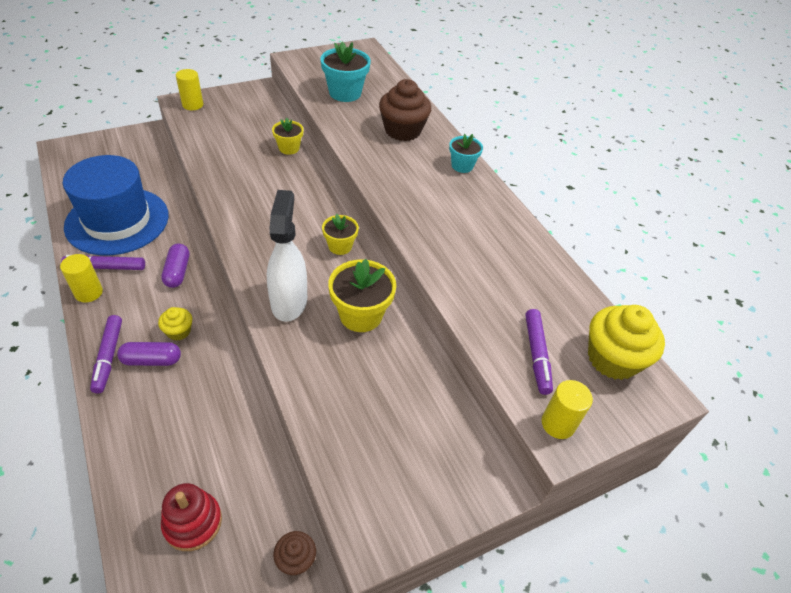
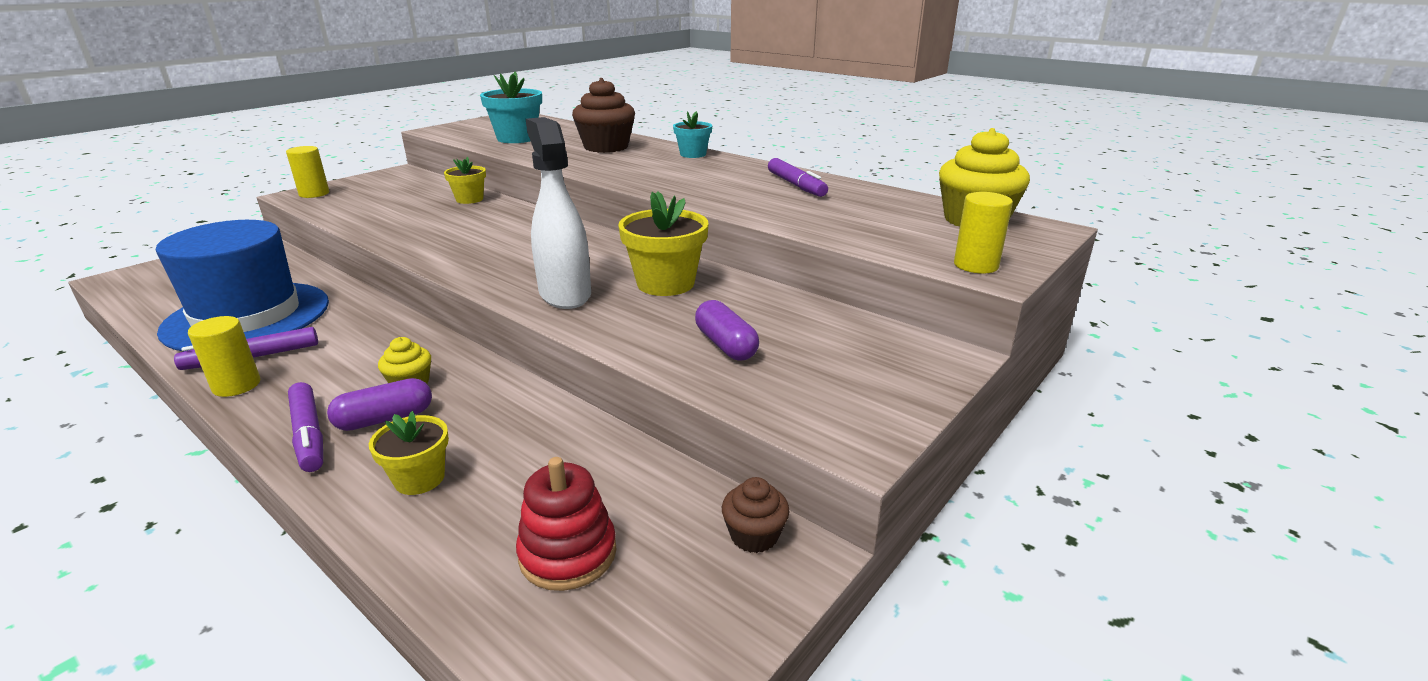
camera: 20 degrees left, 20 degrees down
(177, 272) = (372, 336): purple capsule -> purple capsule (726, 345)
(340, 246) = (594, 246): yellow flower pot -> yellow flower pot (419, 479)
(536, 355) = (900, 233): purple marker -> purple marker (796, 185)

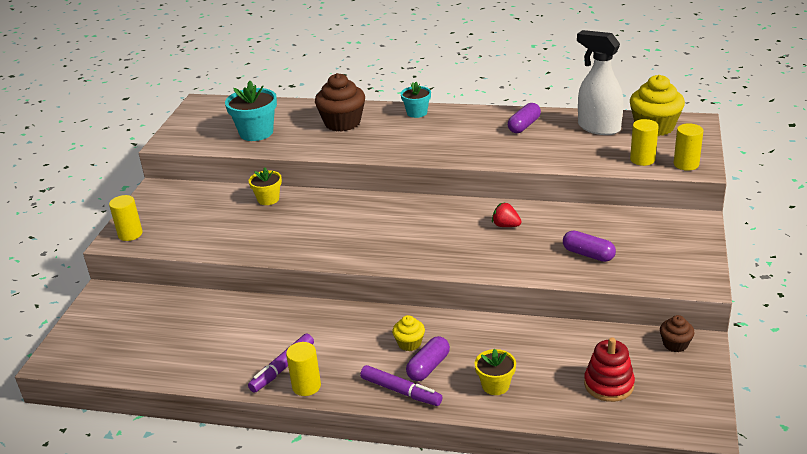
camera: 25 degrees left, 5 degrees up
(247, 316) = (223, 346): blue hat -> none
(565, 294) = (459, 254): white spray bottle -> white spray bottle (598, 127)
(665, 283) = (506, 225): yellow flower pot -> red strawberry
(796, 185) = (524, 126): purple marker -> purple capsule
(912, 245) = (642, 159): none -> yellow cylinder

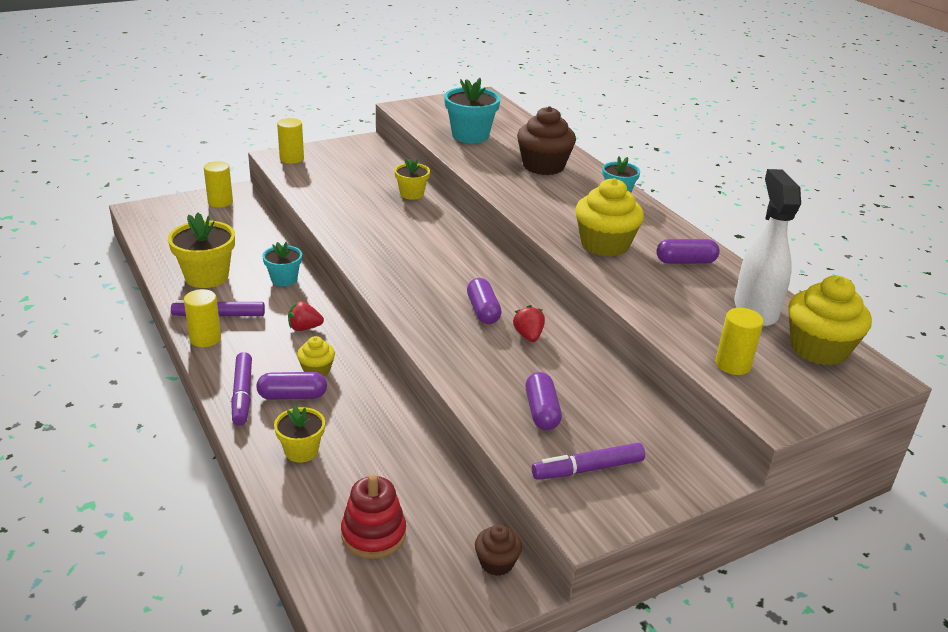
camera: 45 degrees right, 0 degrees up
(217, 355) = (207, 276): none -> yellow flower pot
(272, 316) = (284, 279): none -> turquoise flower pot
(350, 330) = (304, 328): none -> red strawberry
(458, 231) = (483, 311): none -> purple capsule
(471, 144) = (604, 244): none -> yellow cupcake
(656, 261) = (587, 469): none -> purple marker
(686, 164) = (770, 401): yellow cylinder -> yellow cylinder (220, 202)

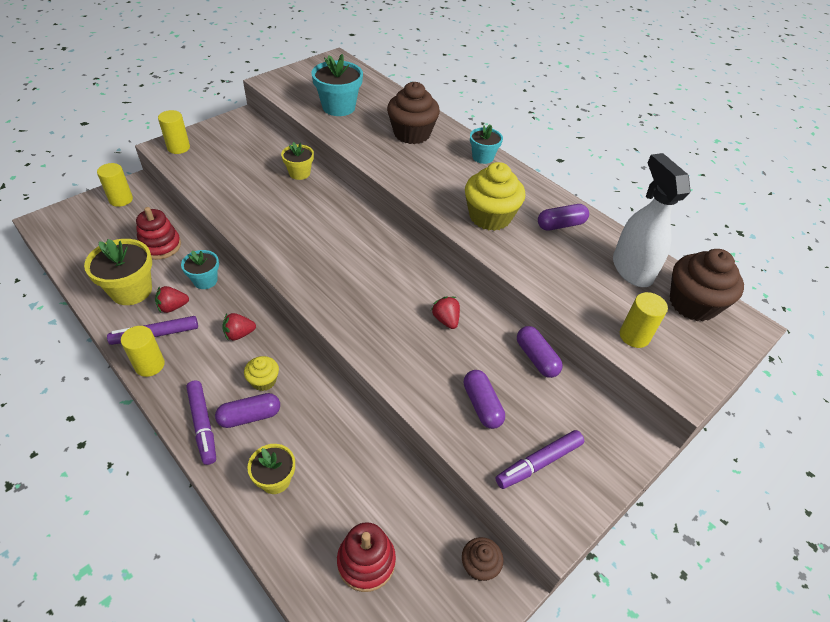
camera: 15 degrees left, 15 degrees up
(244, 296) = (173, 307): none -> red strawberry
(247, 245) = (160, 246): none -> red stacking toy
(483, 311) = (399, 298): purple capsule -> purple capsule (536, 358)
(818, 349) = (693, 303): yellow cupcake -> brown cupcake

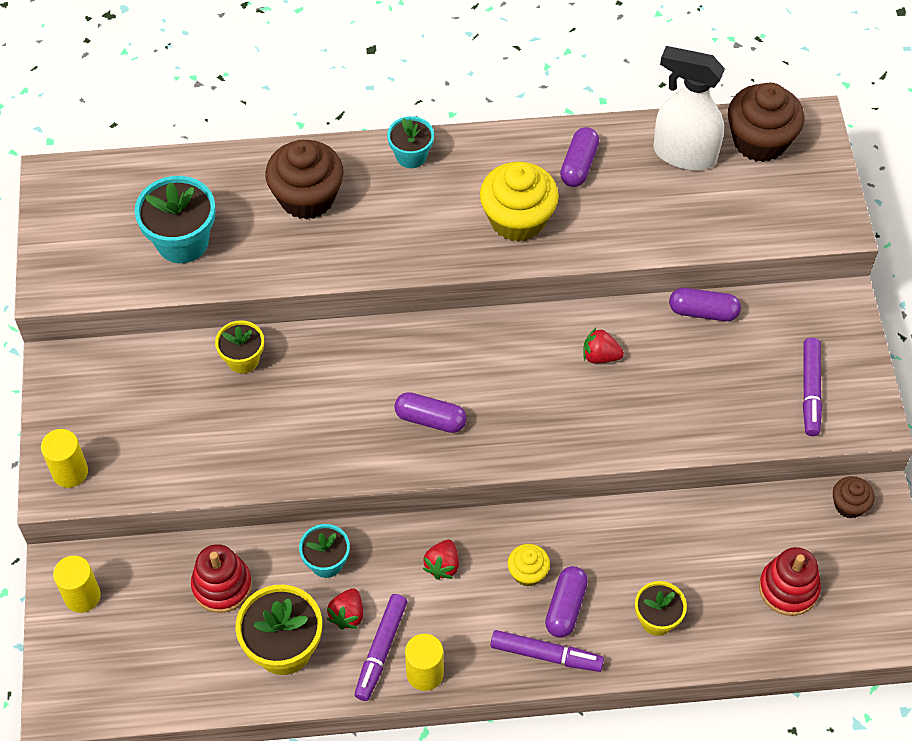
camera: 50 degrees left, 10 degrees up
(482, 405) = (723, 393): purple capsule -> purple capsule (430, 419)
(634, 336) = (761, 218): yellow cylinder -> none

